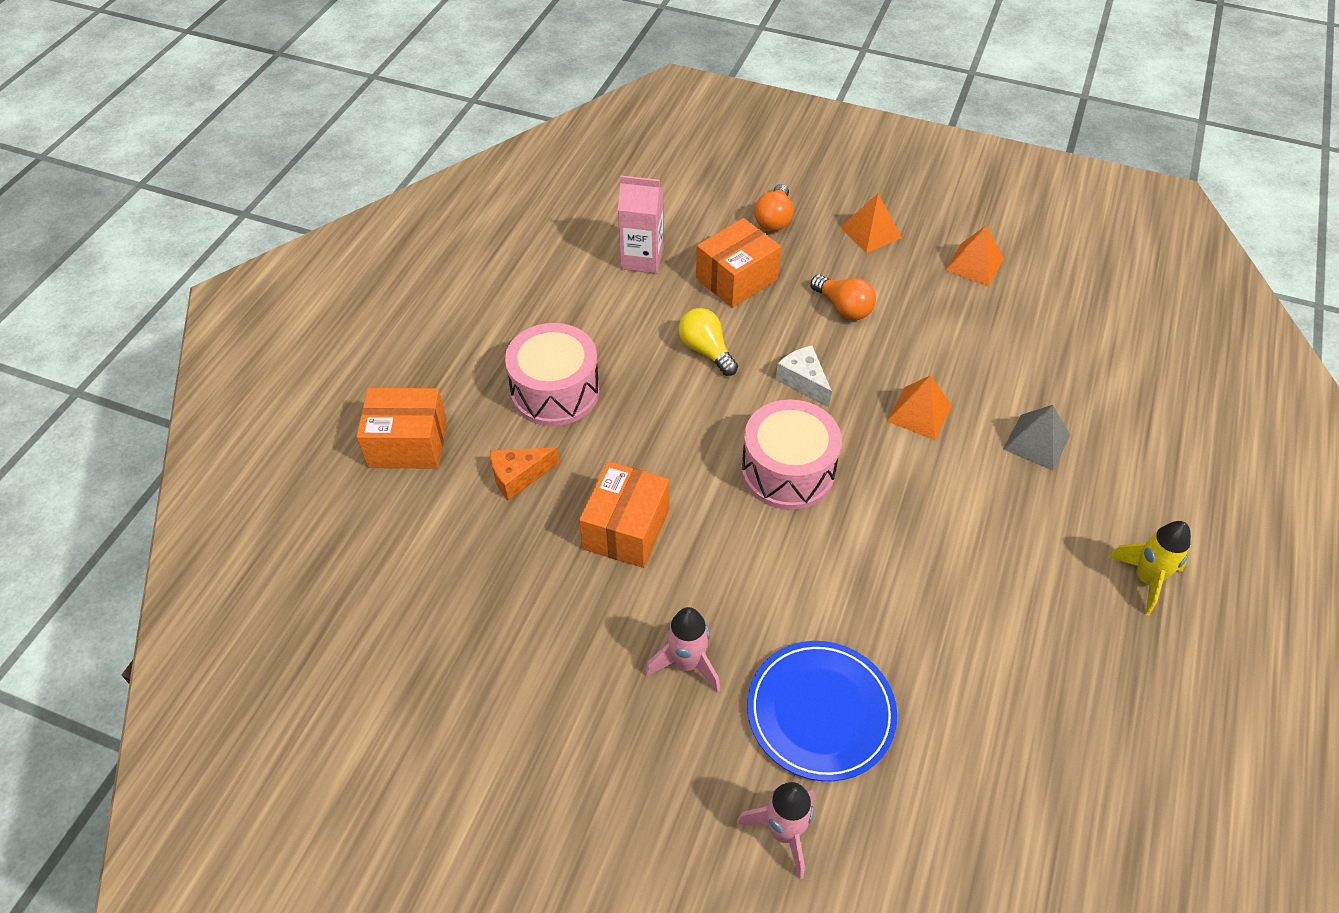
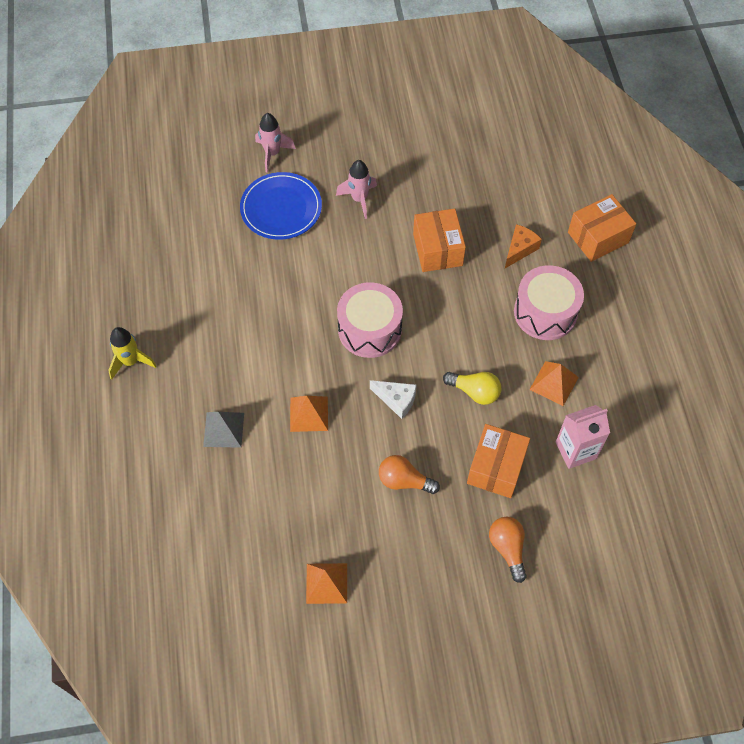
camera: 150 degrees right, 10 degrees up
(870, 232) = (424, 576): orange pyramid -> orange pyramid (554, 383)

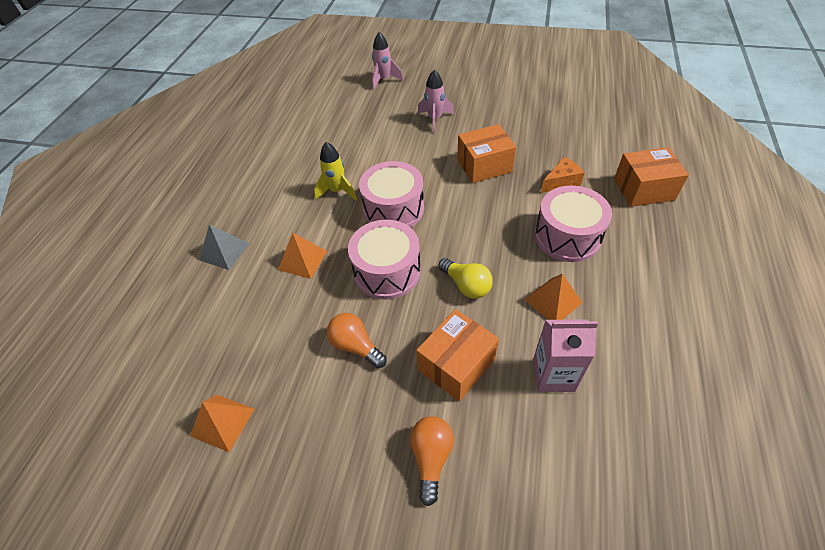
camera: 25 degrees right, 10 degrees down
(131, 361) = (191, 184): yellow rocket -> yellow rocket (337, 191)
(281, 208) = (370, 113): blue plate -> none
(396, 400) = (387, 271): white cheese -> pink drum
(437, 250) = (484, 166): orange box -> orange box turned 60 degrees clockwise

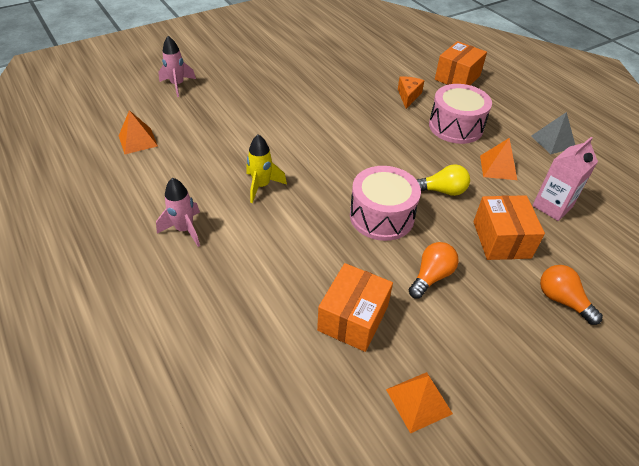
camera: 50 degrees left, 5 degrees down
(224, 252) = (229, 291): grey pyramid -> grey pyramid (553, 141)
(302, 260) = (308, 251): orange pyramid -> orange pyramid (138, 140)
(356, 346) = (431, 276): orange light bulb -> orange light bulb turned 135 degrees clockwise
(393, 209) = (325, 173): pink drum -> none
(435, 119) = (265, 96): pink rocket -> pink rocket (185, 230)
(484, 166) = (347, 110): orange box -> orange box (353, 318)

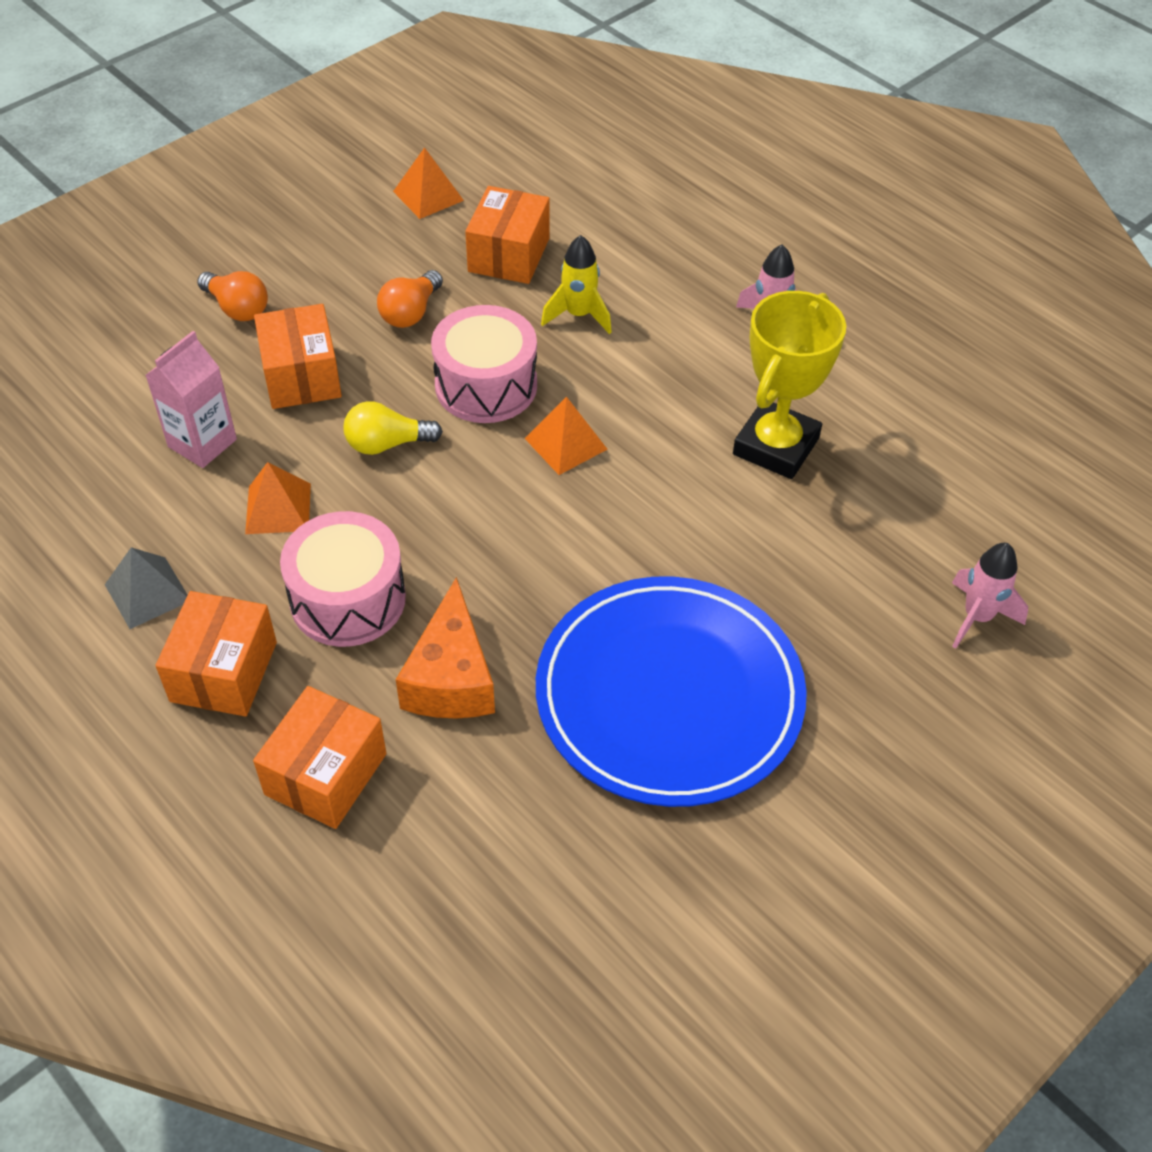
camera: 170 degrees right, 5 degrees up
(138, 140) = (948, 460): orange pyramid -> orange pyramid (566, 443)
(224, 159) = (775, 446): none -> yellow trophy
(261, 186) = (689, 407): yellow rocket -> yellow rocket (578, 315)
(319, 80) = (669, 695): none -> blue plate
(408, 96) = (450, 678): orange cheese -> orange cheese, size x1.59
(506, 110) = (224, 672): none -> orange box

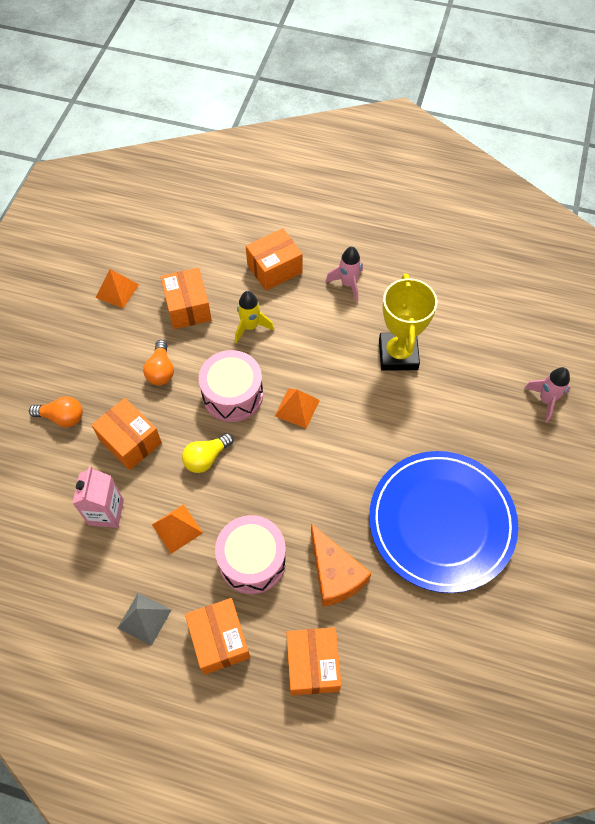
camera: 30 degrees left, 10 degrees up
(671, 260) = (274, 269): none -> orange box

